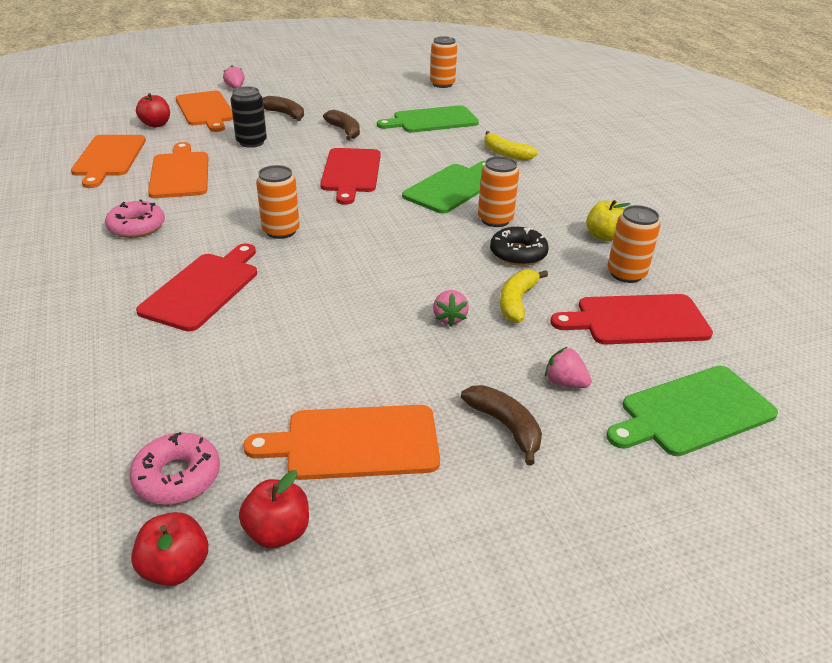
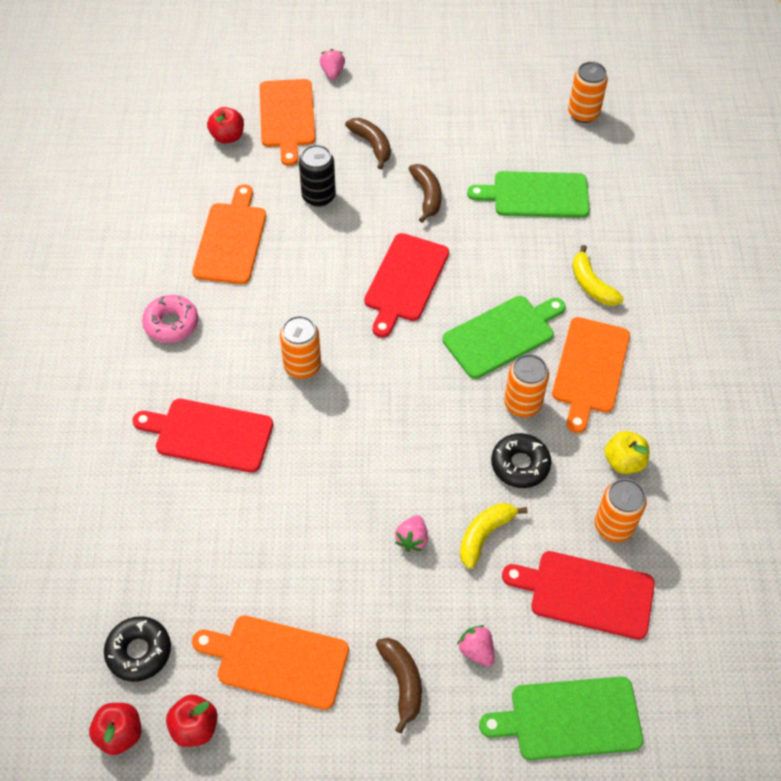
camera: 20 degrees right, 20 degrees up
(109, 158) = (167, 194): orange cutting board -> orange cutting board (590, 369)
(177, 476) = (139, 652): pink donut -> black donut
(203, 288) = (209, 435): red cutting board -> red cutting board turned 120 degrees counterclockwise

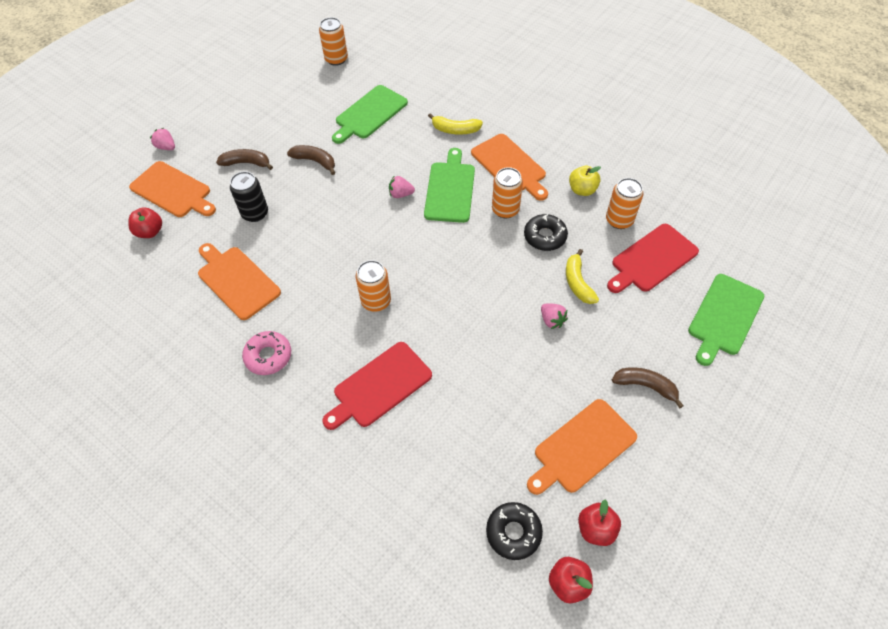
camera: 50 degrees left, 0 degrees up
(405, 281) = (366, 210): red cutting board -> none
(476, 650) = (650, 334): pink strawberry -> pink strawberry (400, 194)

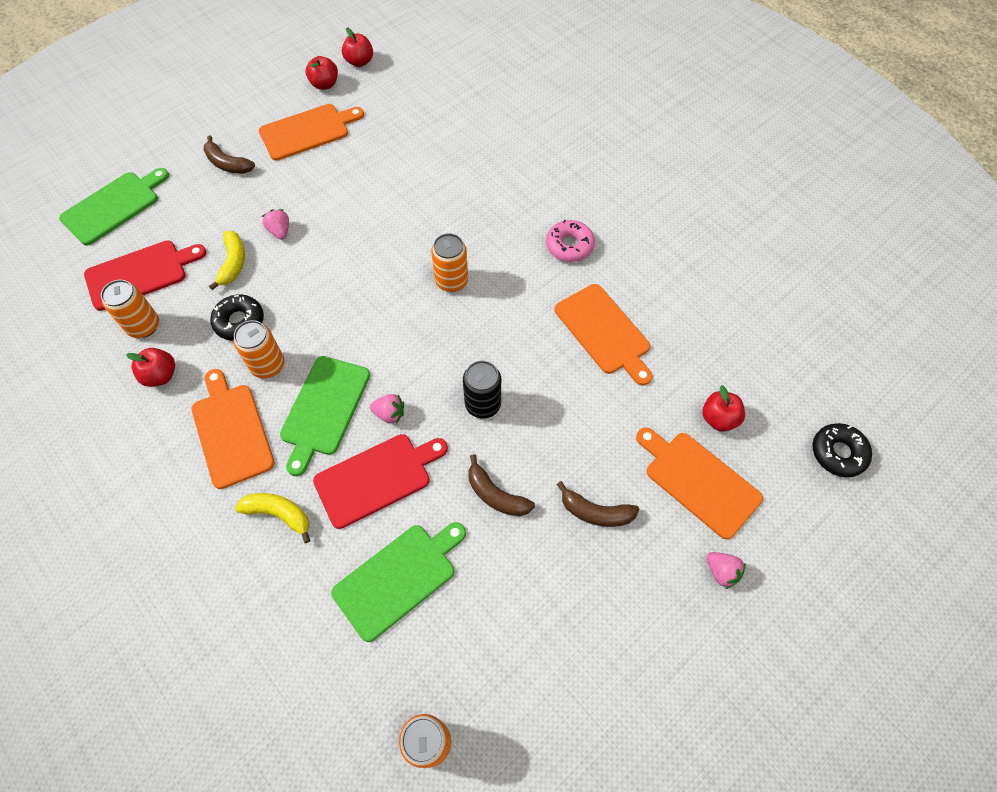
camera: 170 degrees left, 5 degrees up
(255, 213) = (583, 421): black can -> black can (483, 404)
(379, 386) = (465, 202): red cutting board -> red cutting board (377, 478)
(513, 532) = (386, 91): black donut -> black donut (838, 453)
(582, 190) = (160, 375): yellow apple -> red apple

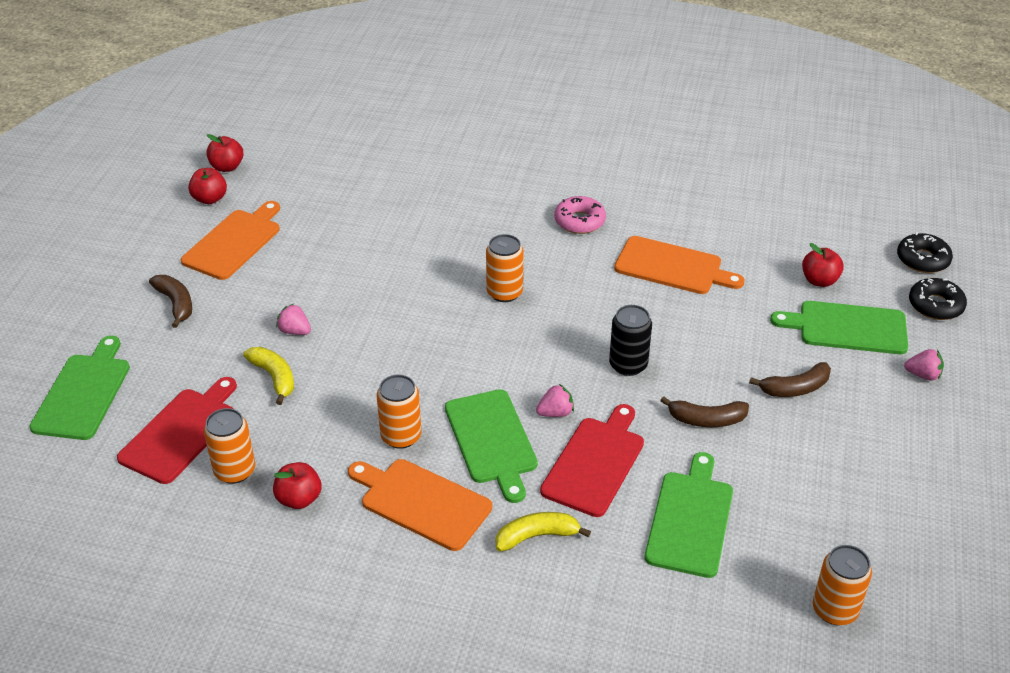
camera: 35 degrees left, 20 degrees down
(227, 164) = (176, 303): brown banana -> brown banana turned 120 degrees counterclockwise
(239, 321) = (333, 418): black donut -> black donut (935, 305)
(698, 481) = (847, 328): orange cutting board -> green cutting board

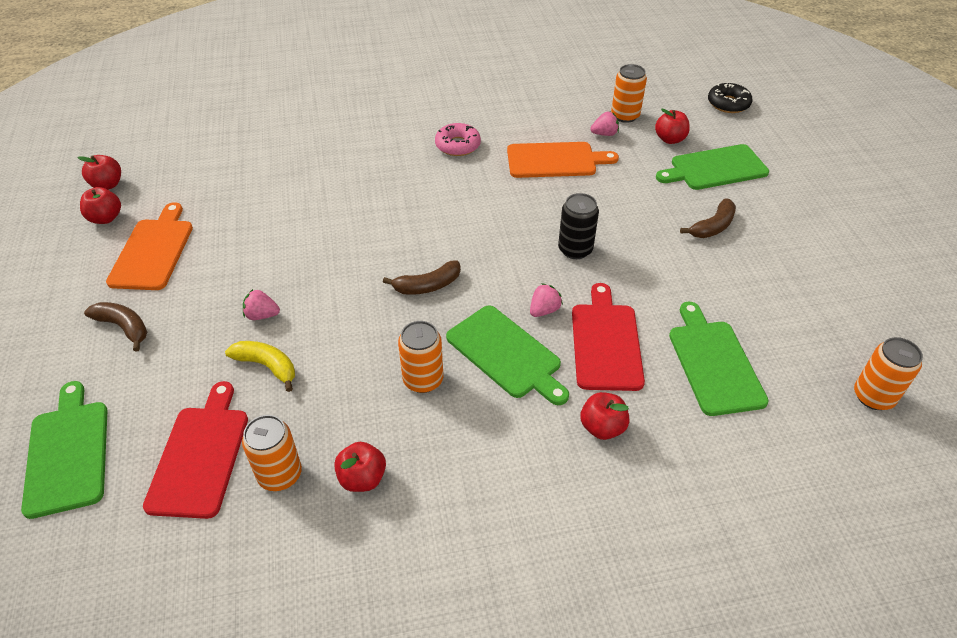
camera: 25 degrees left, 5 degrees up
(421, 502) = (481, 436): orange cutting board -> none
(504, 292) = (433, 221): orange can -> orange can (625, 116)
(537, 536) = (602, 427): yellow banana -> red apple
(706, 420) = (667, 274): brown banana -> brown banana (428, 286)
(923, 375) = (792, 187): pink strawberry -> pink strawberry (604, 134)
(935, 305) = (761, 134): black donut -> none

